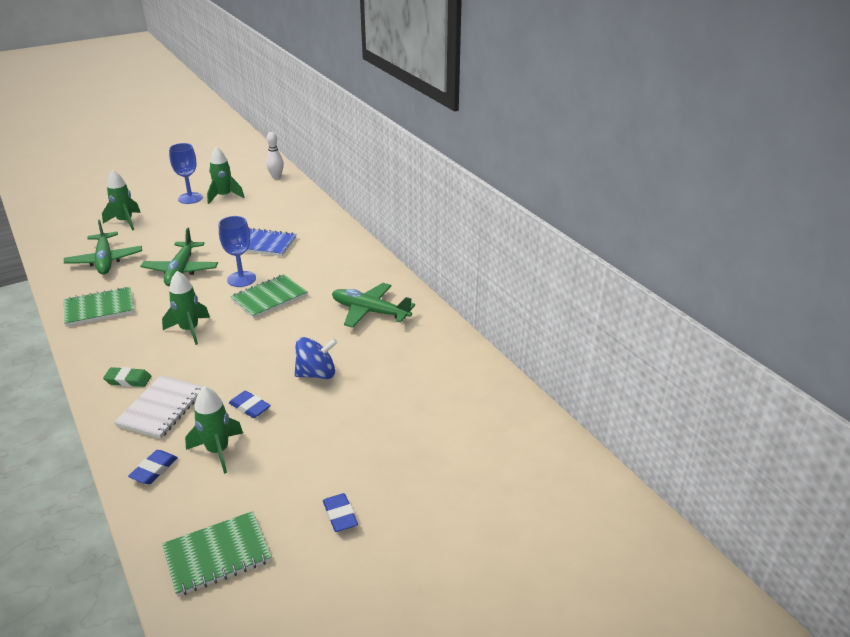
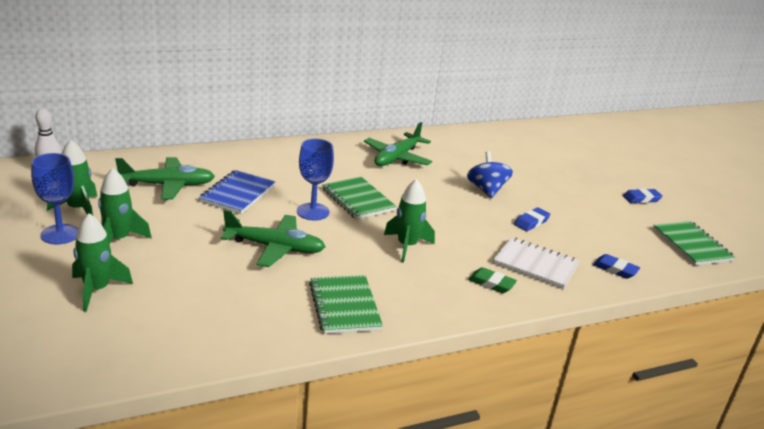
camera: 85 degrees left, 5 degrees down
(105, 260) = (216, 305): green plane -> green plane (168, 185)
(128, 380) = (491, 283): green eraser -> green eraser turned 75 degrees counterclockwise
(218, 451) = (587, 239): green rocket -> green rocket (118, 240)

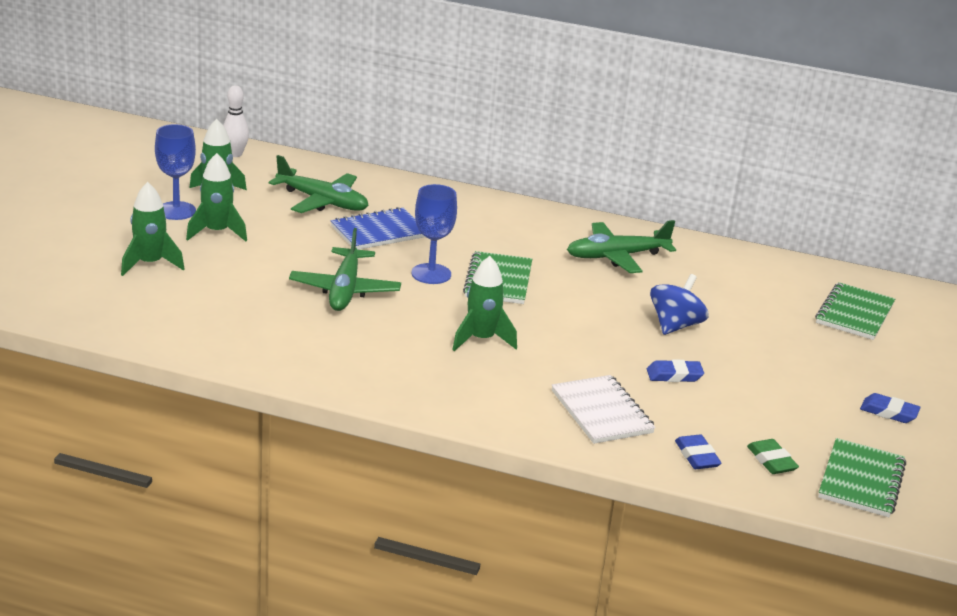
camera: 40 degrees right, 0 degrees up
(275, 247) = (345, 290): green plane -> green plane turned 45 degrees clockwise
(345, 306) = (337, 360): green notebook -> green notebook (854, 314)
(491, 283) = (518, 406): green eraser -> green eraser (771, 461)

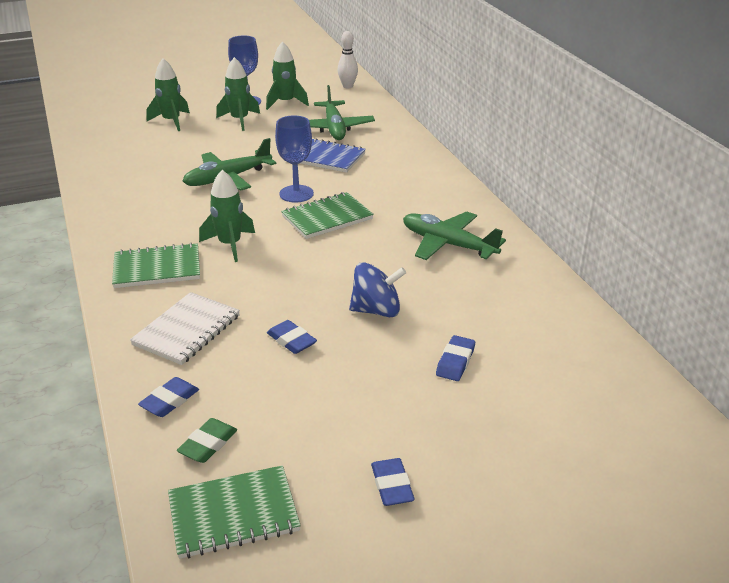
camera: 55 degrees right, 5 degrees up
(778, 329) = (455, 362): none -> blue eraser
(854, 314) = (559, 394): green notebook -> green notebook (157, 268)

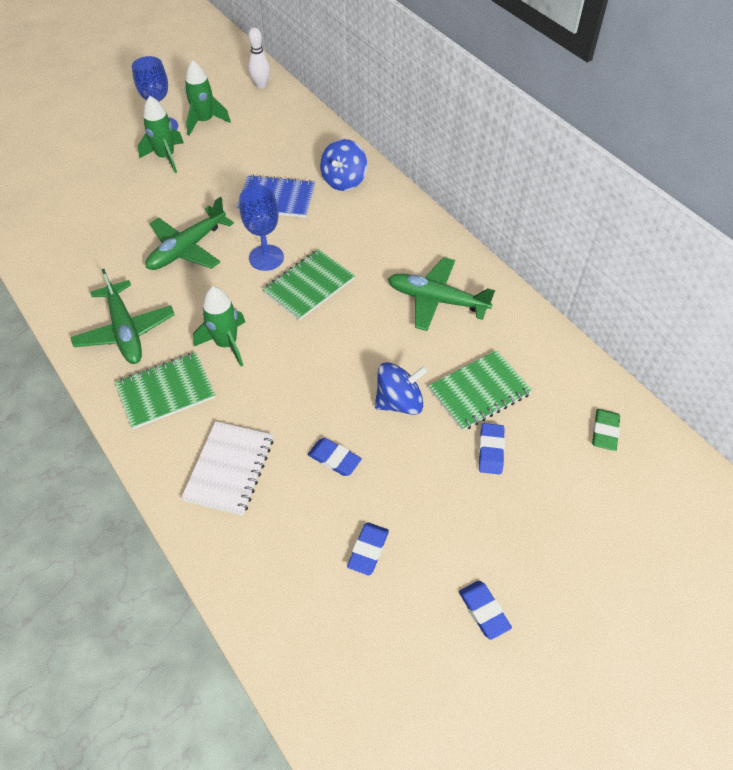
camera: 15 degrees left, 20 degrees up
(169, 401) = (249, 562): blue eraser -> blue eraser (368, 550)
(171, 121) = (92, 171): green rocket -> none
(208, 444) = (305, 606): green eraser -> green eraser (604, 432)
(233, 514) = (359, 680): green notebook -> green notebook (479, 391)
(334, 128) = (270, 153): green plane -> green plane (125, 331)
(394, 153) = (344, 180): none -> blue spinning top

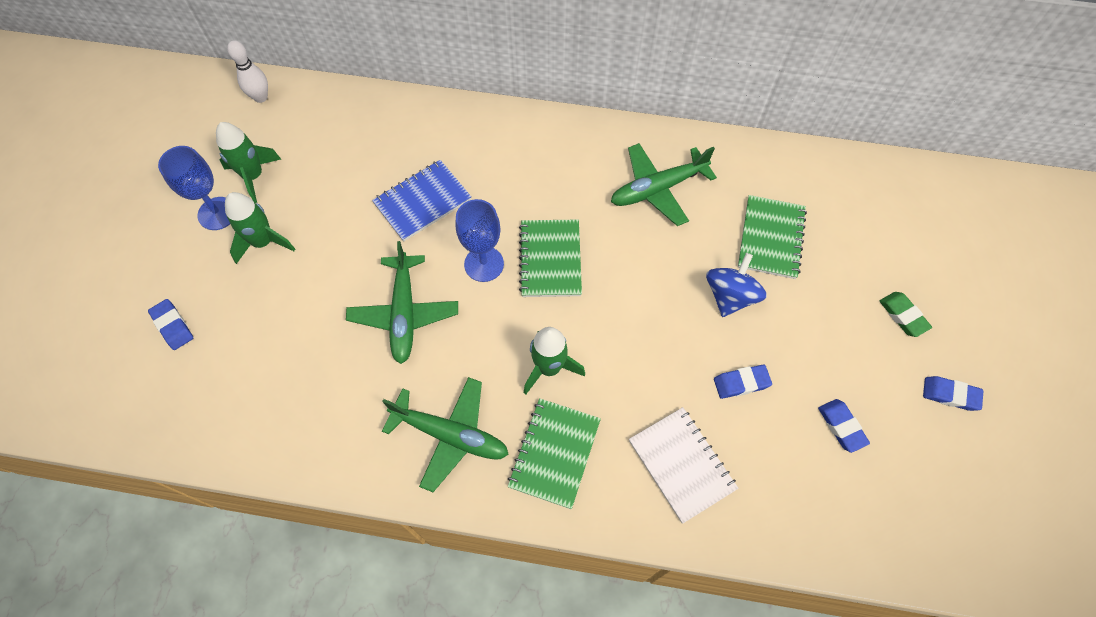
camera: 45 degrees left, 10 degrees up
(344, 180) = (459, 139): blue spinning top -> none
(491, 451) = (828, 277): blue eraser -> blue eraser (173, 326)
(604, 432) = (875, 197): green eraser -> green eraser (903, 316)

